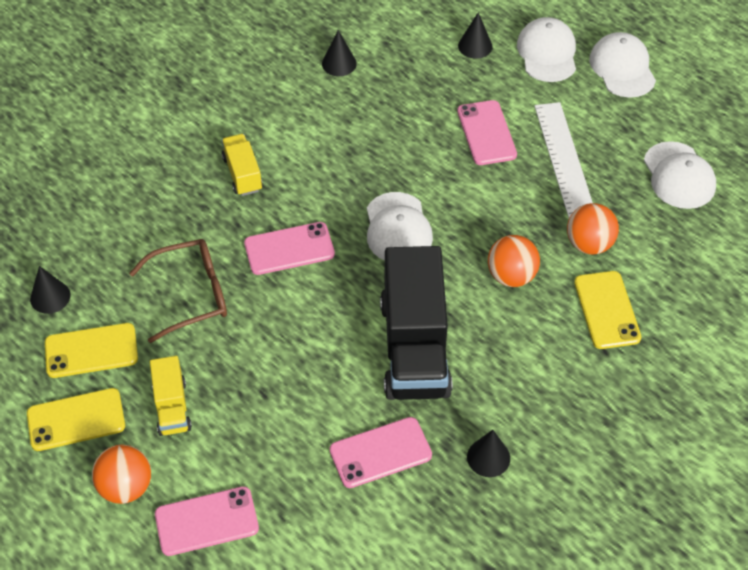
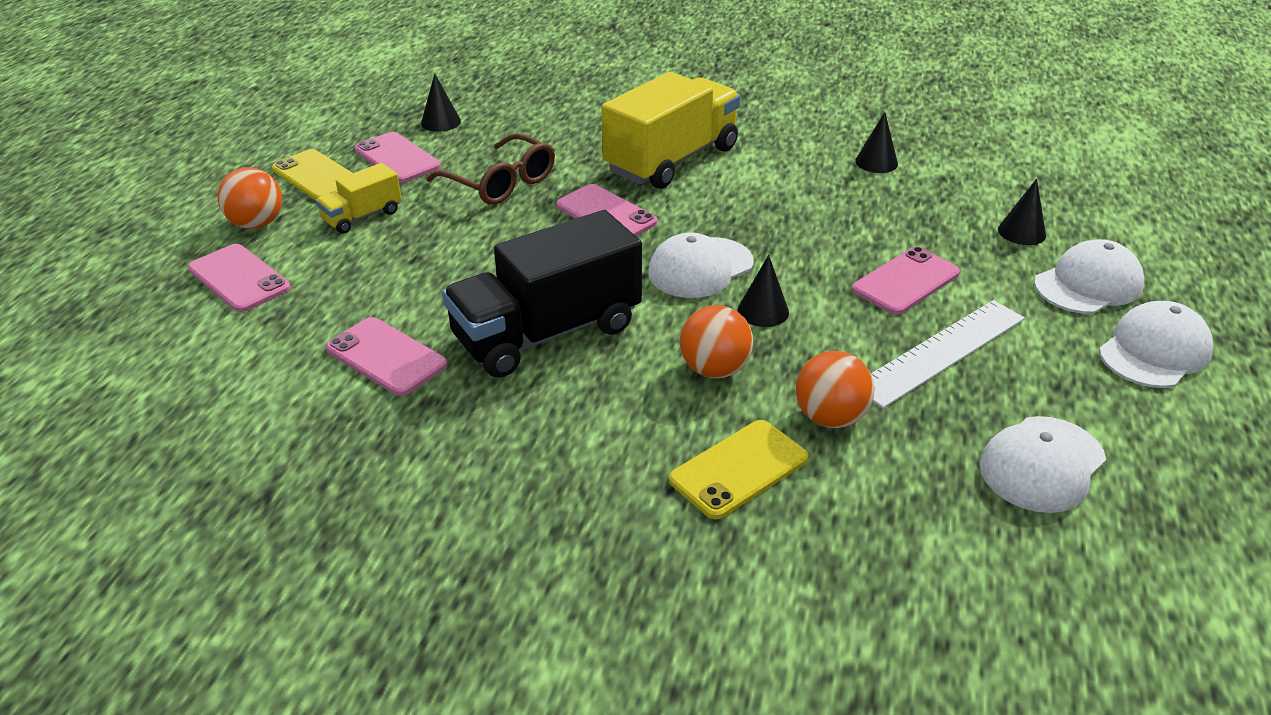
camera: 60 degrees right, 15 degrees down
(91, 351) = (397, 158): yellow phone -> pink phone
(242, 174) = (671, 160): yellow truck -> yellow truck, size x2.04
(488, 457) = (430, 440): black cone -> black cone (763, 311)

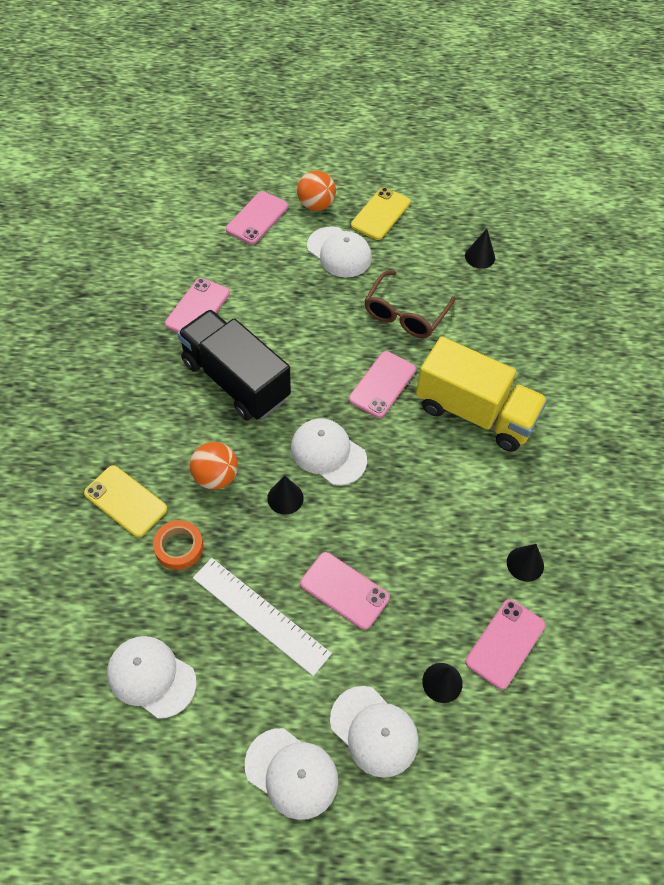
camera: 75 degrees right, 20 degrees up
(362, 216) = (339, 252): yellow truck -> white cap
(397, 158) = (418, 248): pink phone -> pink phone (505, 643)
(830, 417) = (179, 547): orange ball -> orange tape

